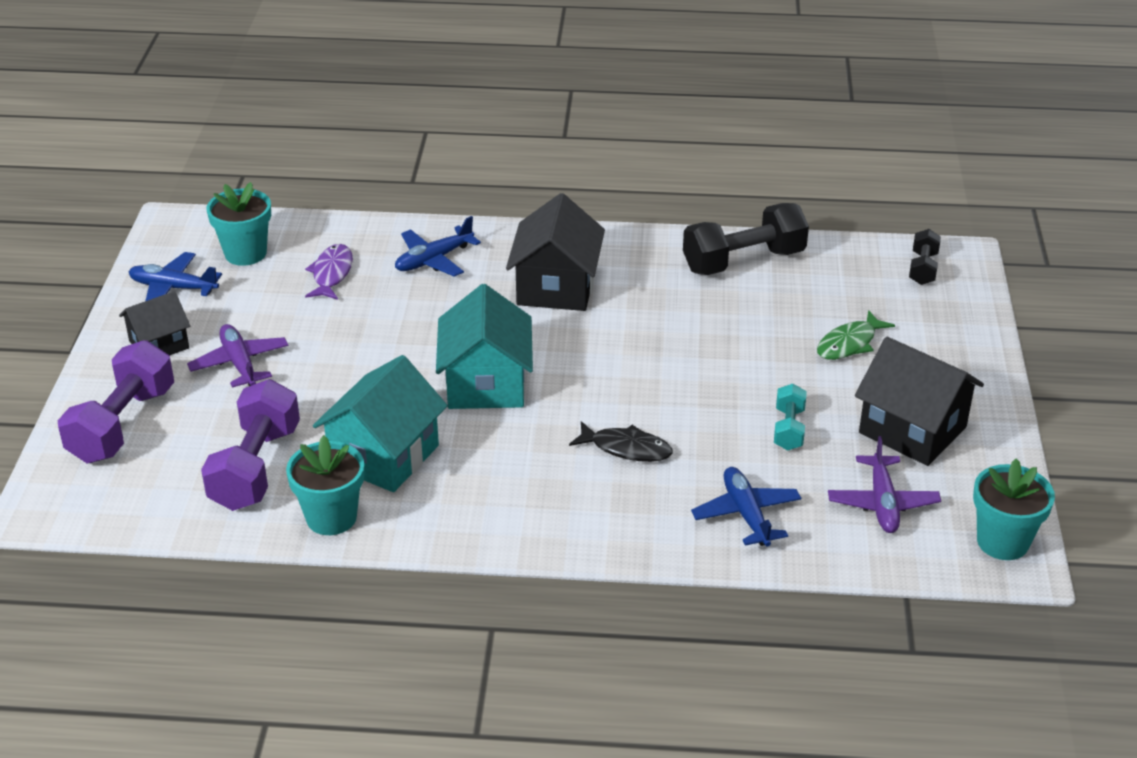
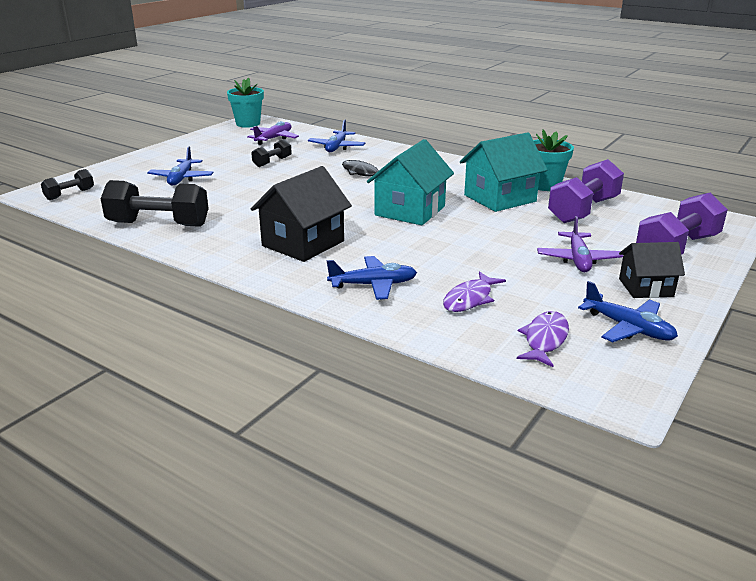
camera: 150 degrees left, 10 degrees down
(245, 253) = (545, 340): turquoise flower pot -> purple fish
(788, 429) = (272, 162): turquoise dumbbell -> black dumbbell
(849, 344) = (181, 178): green fish -> blue plane
(912, 430) = (217, 150): black house -> none

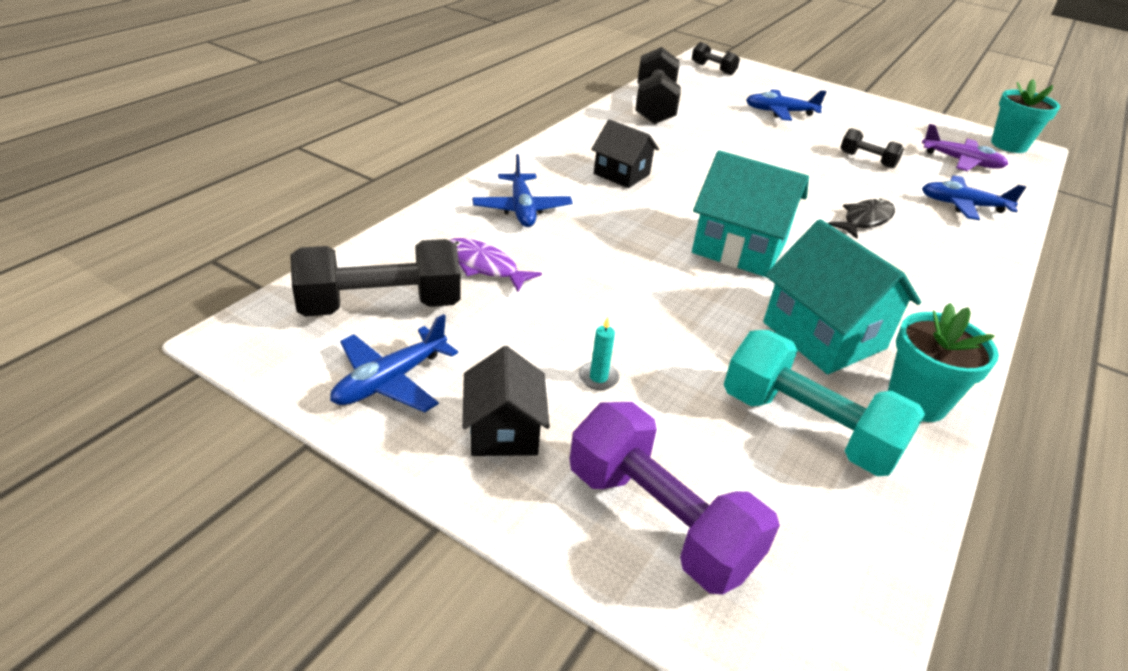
camera: 85 degrees right, 10 degrees up
(303, 243) = (621, 174): black house -> black house, size x0.62
(545, 340) = (380, 305): purple fish -> black dumbbell
(578, 259) = (598, 378): purple plane -> turquoise candle
(583, 210) = (808, 427): purple dumbbell -> turquoise dumbbell

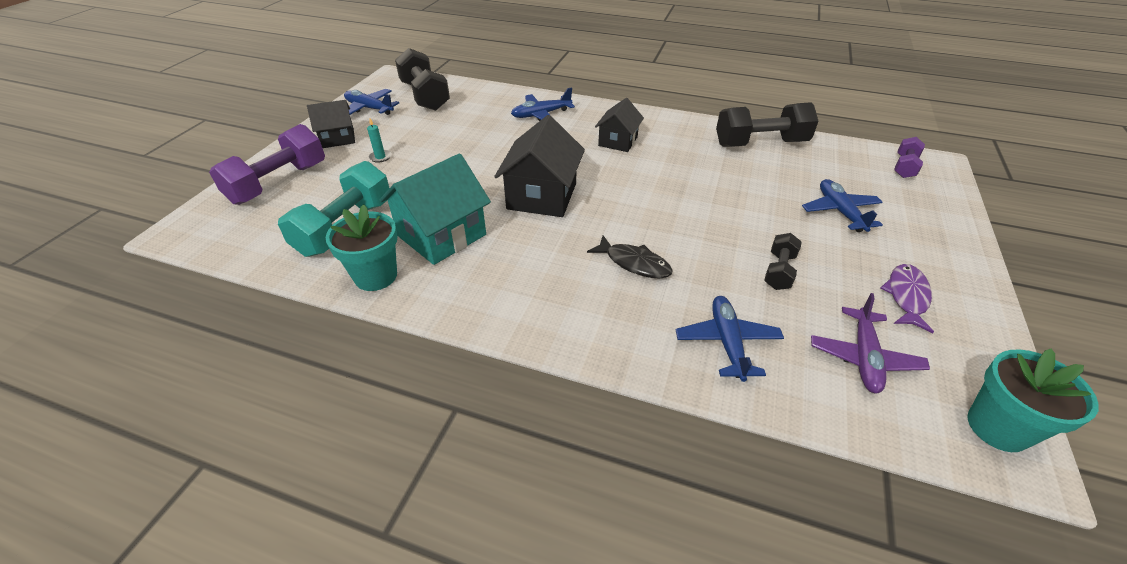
camera: 80 degrees right, 5 degrees up
(484, 266) = (471, 114): purple fish -> purple fish (906, 296)
(713, 69) = (904, 167): black dumbbell -> purple dumbbell
(739, 248) = (542, 196): turquoise house -> black house

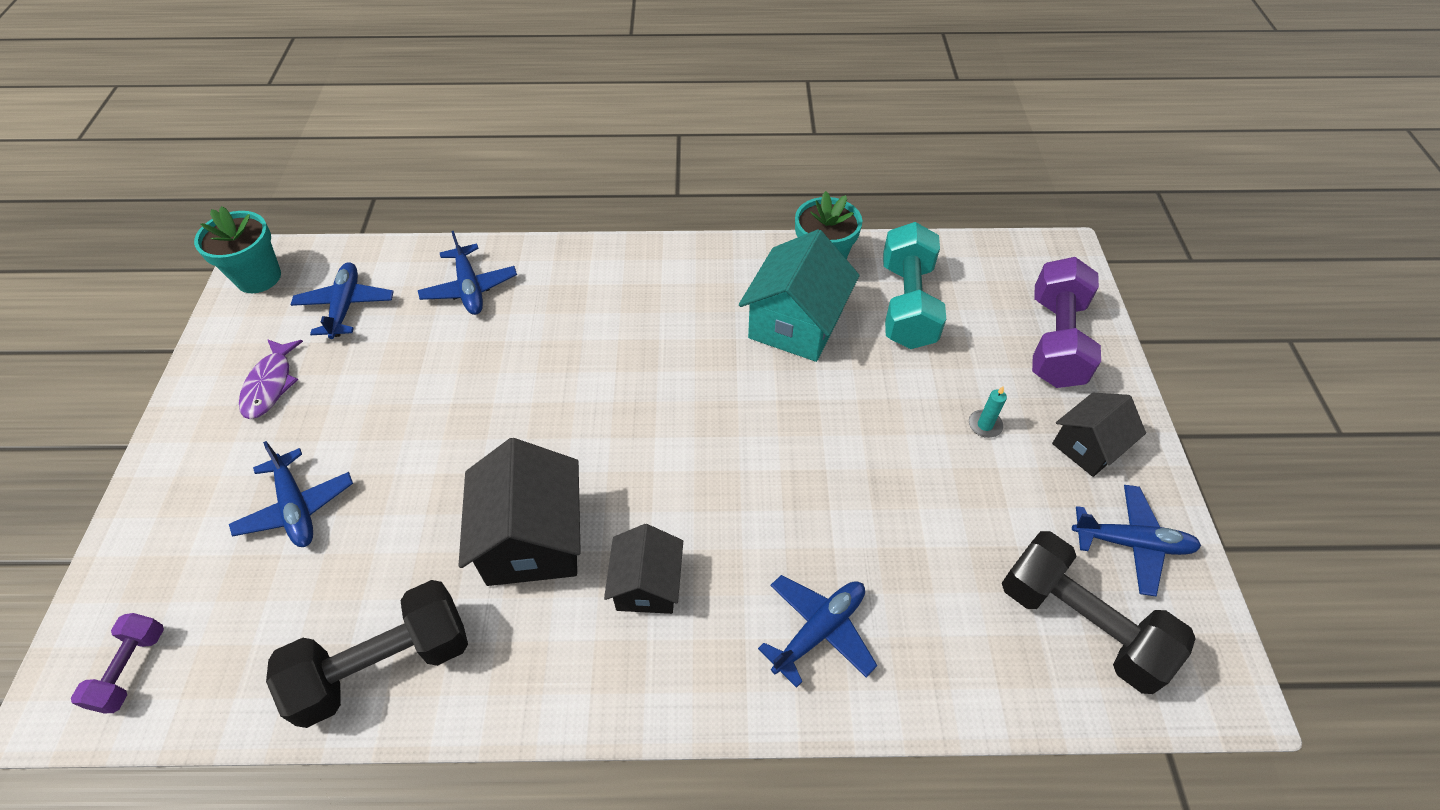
camera: 160 degrees right, 10 degrees up
(542, 196) = (714, 416): black house -> black house (532, 539)
(634, 263) = (569, 347): black fish -> none
(779, 271) = (406, 380): black dumbbell -> none
(864, 357) = (345, 306): purple plane -> blue plane

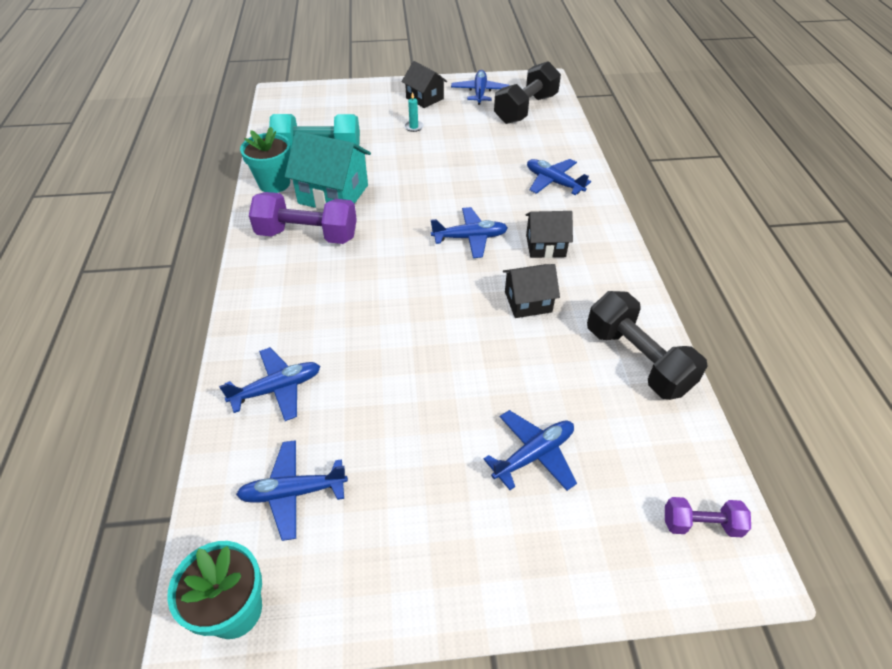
camera: 95 degrees left, 5 degrees down
(270, 385) = (402, 529): purple fish -> none
(532, 539) = (528, 302): black house -> black house, size x0.62
(680, 481) = (470, 238): none -> blue plane
(1055, 341) = (351, 101): purple dumbbell -> purple dumbbell (307, 235)

